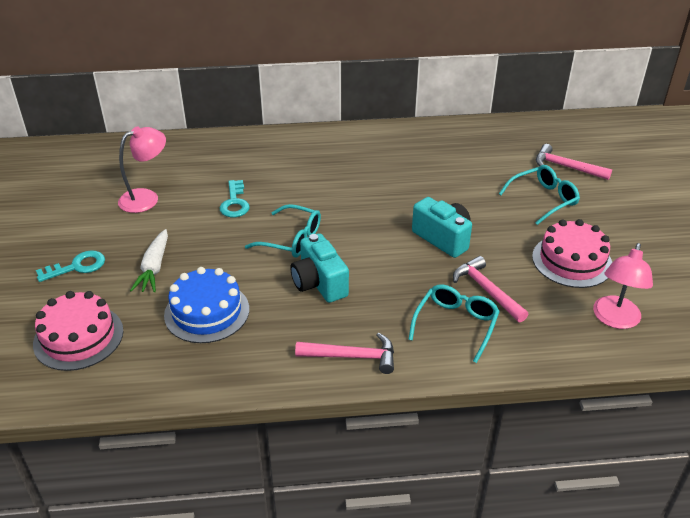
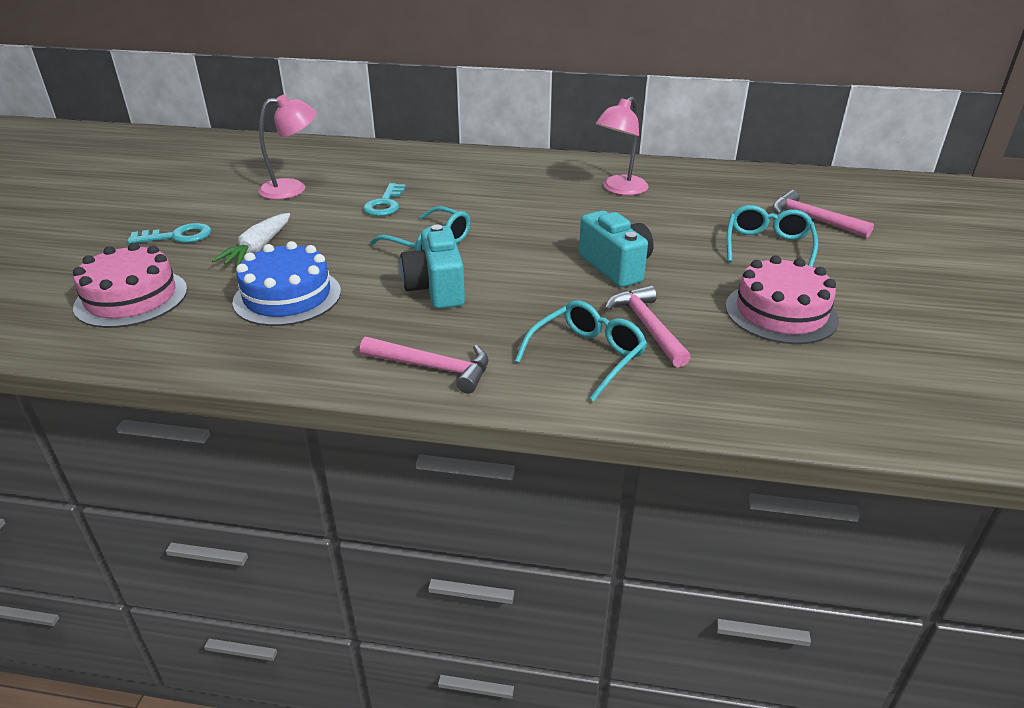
camera: 15 degrees right, 5 degrees down
(543, 199) = (768, 246): turquoise glasses -> turquoise glasses turned 60 degrees counterclockwise
(614, 319) = (817, 385): pink lamp -> pink lamp (619, 189)

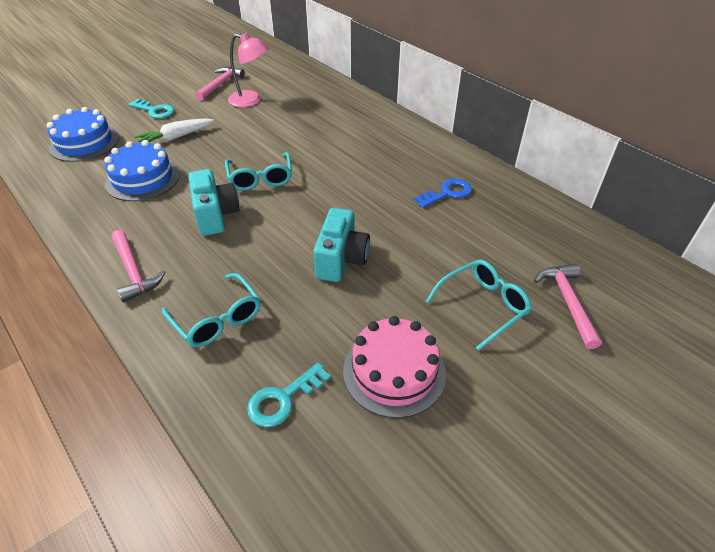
camera: 40 degrees right, 10 degrees up
(131, 298) = (84, 143): pink cake -> blue cake
(385, 204) = (281, 135): turquoise key -> turquoise key (283, 399)
(436, 289) = (215, 215): turquoise camera -> turquoise camera turned 135 degrees clockwise
(587, 356) = (217, 319): turquoise glasses -> turquoise glasses turned 60 degrees clockwise
(619, 189) = (447, 193): pink lamp -> blue key
(647, 327) = (285, 321): pink hammer -> pink hammer (220, 85)

